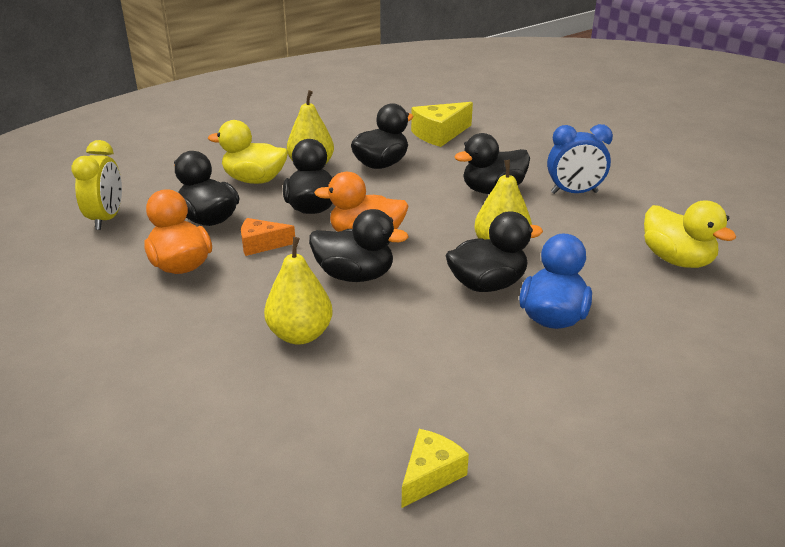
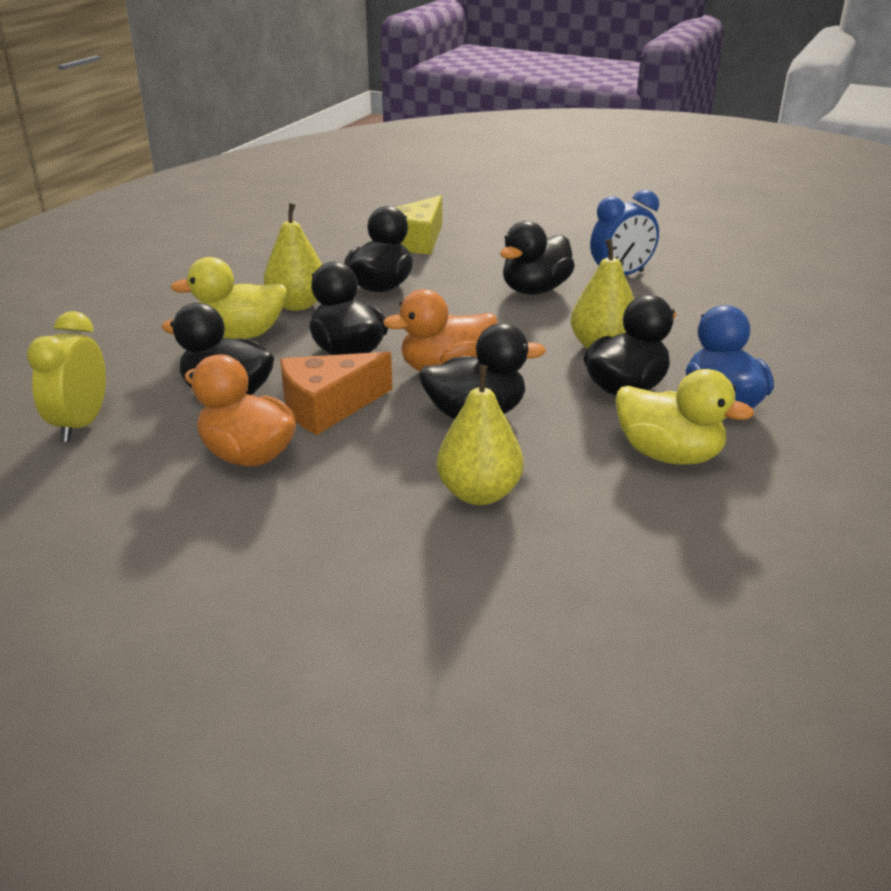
camera: 25 degrees left, 0 degrees up
(106, 219) = (81, 424): yellow clock -> yellow clock turned 150 degrees counterclockwise
(261, 244) = (328, 407): orange cheese -> orange cheese, size x1.59
(430, 475) = (759, 591): yellow cheese -> none
(677, 260) = (779, 320): yellow duck -> yellow duck (669, 455)

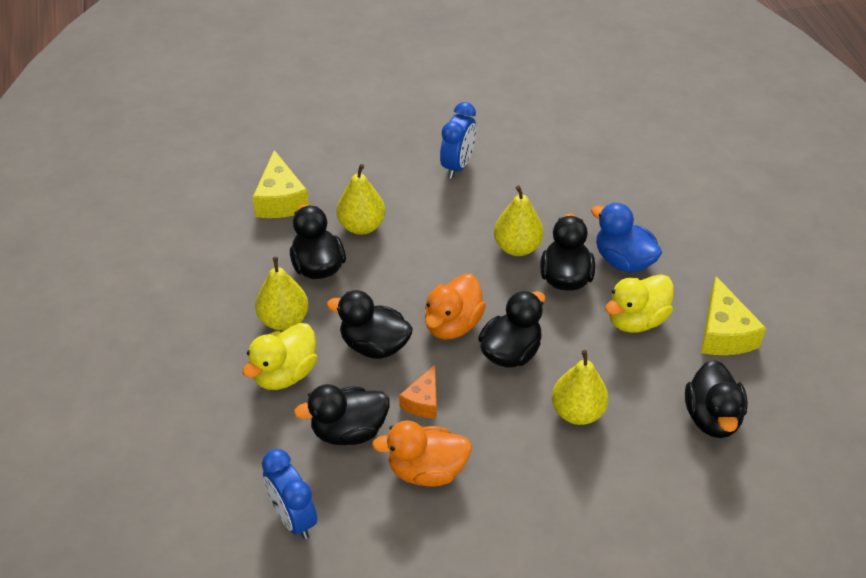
camera: 40 degrees left, 15 degrees up
(81, 424) = (293, 518): yellow clock -> blue clock
(328, 407) = (423, 401): orange cheese -> orange cheese, size x0.63
(462, 278) = (362, 226): none -> yellow pear
(535, 290) = (421, 212): black duck -> black duck (712, 417)
(669, 455) = (636, 320): yellow duck -> yellow duck turned 150 degrees clockwise
(782, 519) = (724, 333): none -> yellow cheese

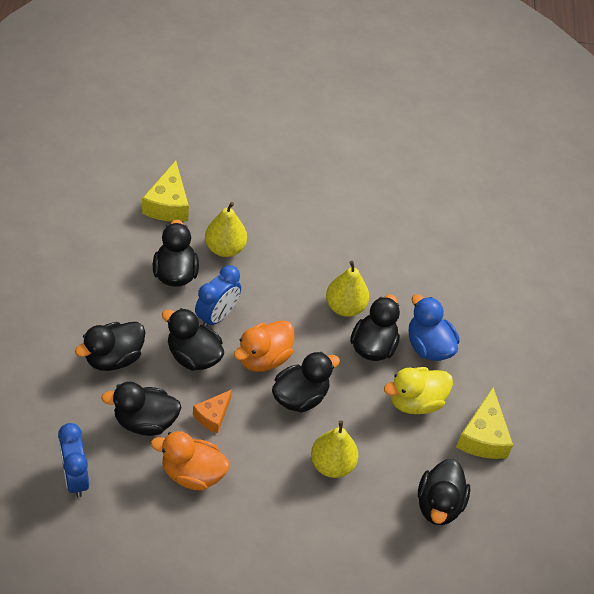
camera: 10 degrees right, 5 degrees up
(284, 320) = (130, 311): yellow pear -> none
(285, 374) = (114, 358): yellow duck -> black duck
(457, 165) = (327, 217): blue clock -> blue clock (217, 316)

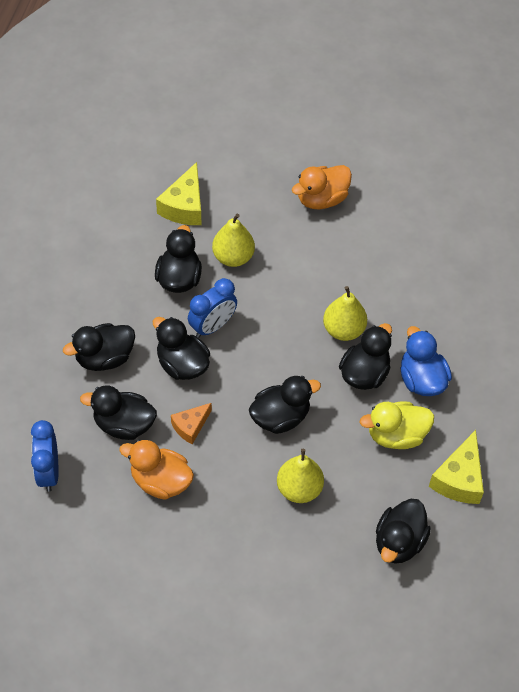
camera: 15 degrees right, 5 degrees up
(263, 358) = (251, 374): orange duck -> orange duck (321, 199)

